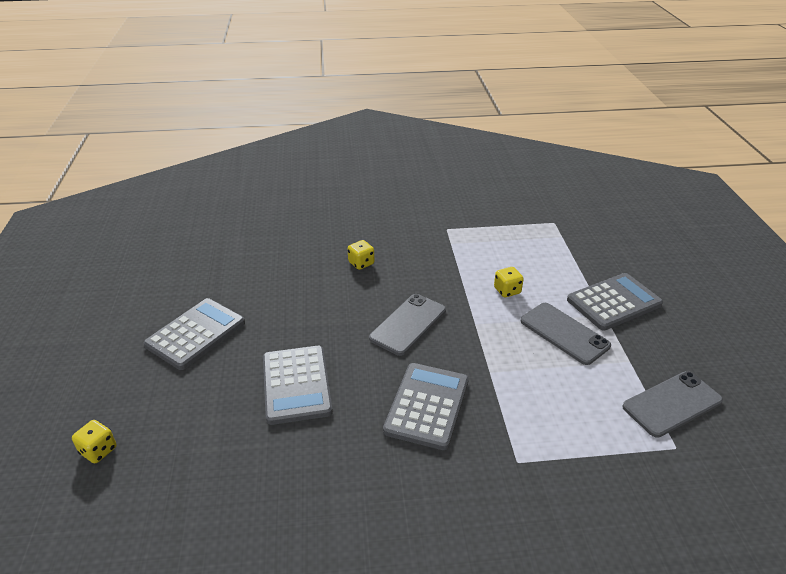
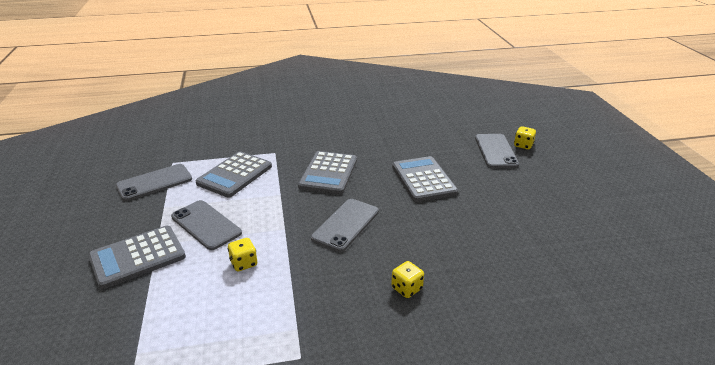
camera: 175 degrees right, 5 degrees down
(154, 439) = (496, 151): none -> grey phone
(196, 334) = (526, 207): grey calculator -> grey calculator (235, 175)

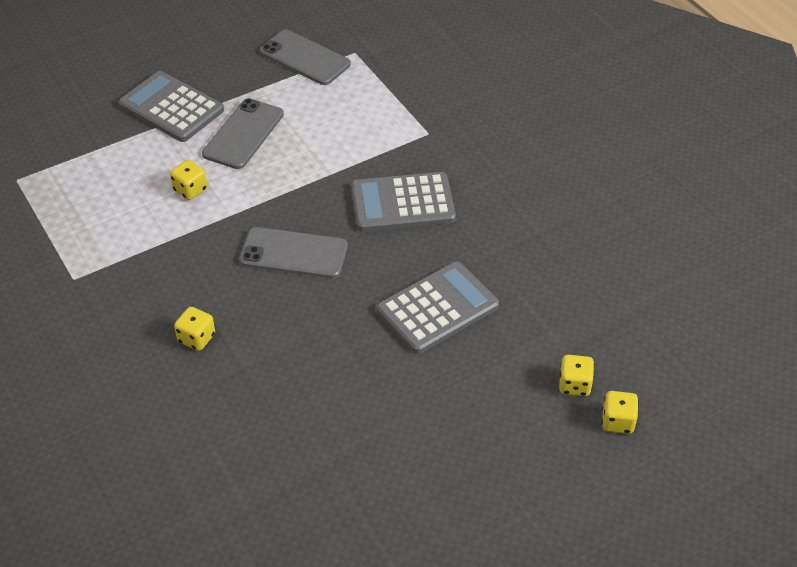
camera: 70 degrees right, 15 degrees up
(235, 175) = (354, 117): grey calculator -> none
(496, 151) = (574, 385): grey phone -> yellow dice

